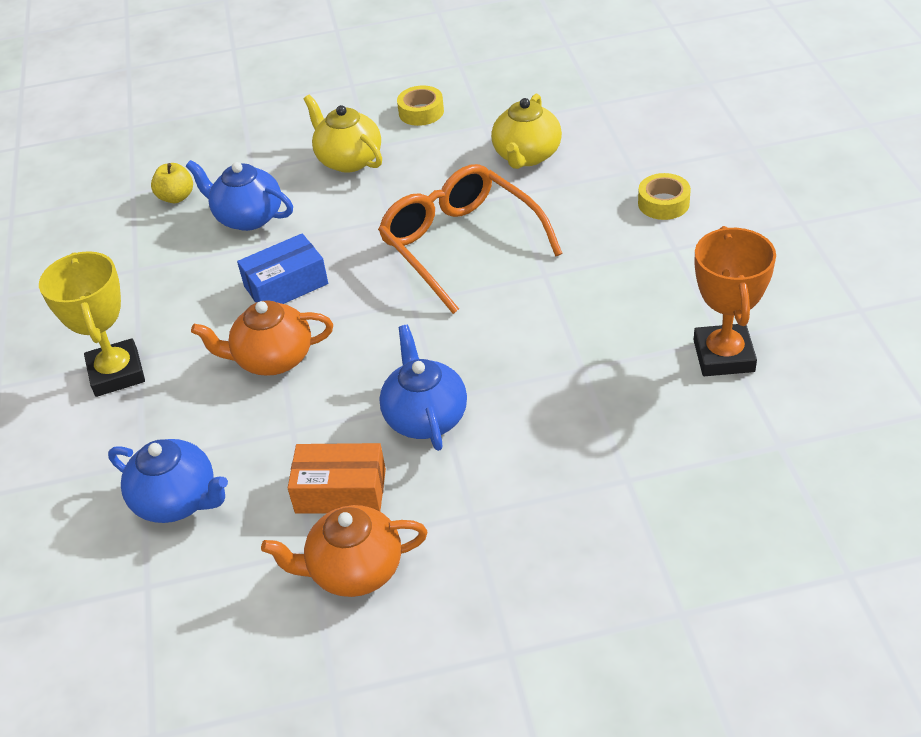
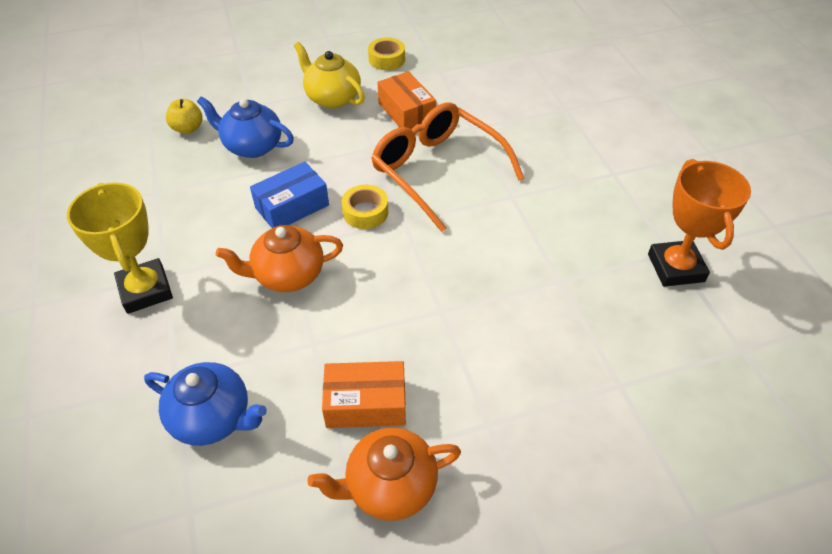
camera: 10 degrees left, 5 degrees up
(425, 417) = (432, 328): blue teapot -> none
(435, 176) = (406, 112): none -> orange box
(526, 156) = (478, 96): yellow teapot -> none
(663, 203) = (596, 136): yellow tape -> yellow tape (365, 212)

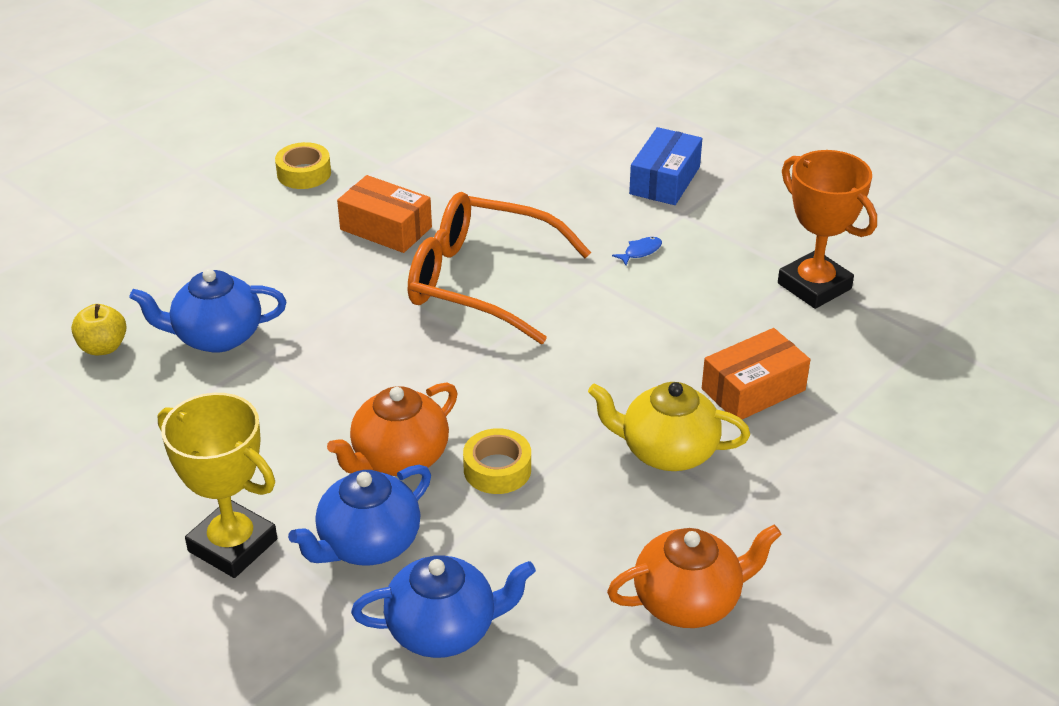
camera: 30 degrees left, 10 degrees down
(220, 328) = (367, 544): none -> blue teapot
(292, 206) = (335, 385): blue box -> blue box (665, 180)
(332, 98) = (272, 243): yellow teapot -> yellow teapot (667, 451)
(365, 212) = (433, 357): yellow tape -> yellow tape (497, 469)
(366, 403) = (601, 542): orange box -> orange box (753, 389)
(389, 486) = (689, 601): orange teapot -> orange teapot turned 150 degrees counterclockwise
(562, 190) = (640, 252): none -> blue fish

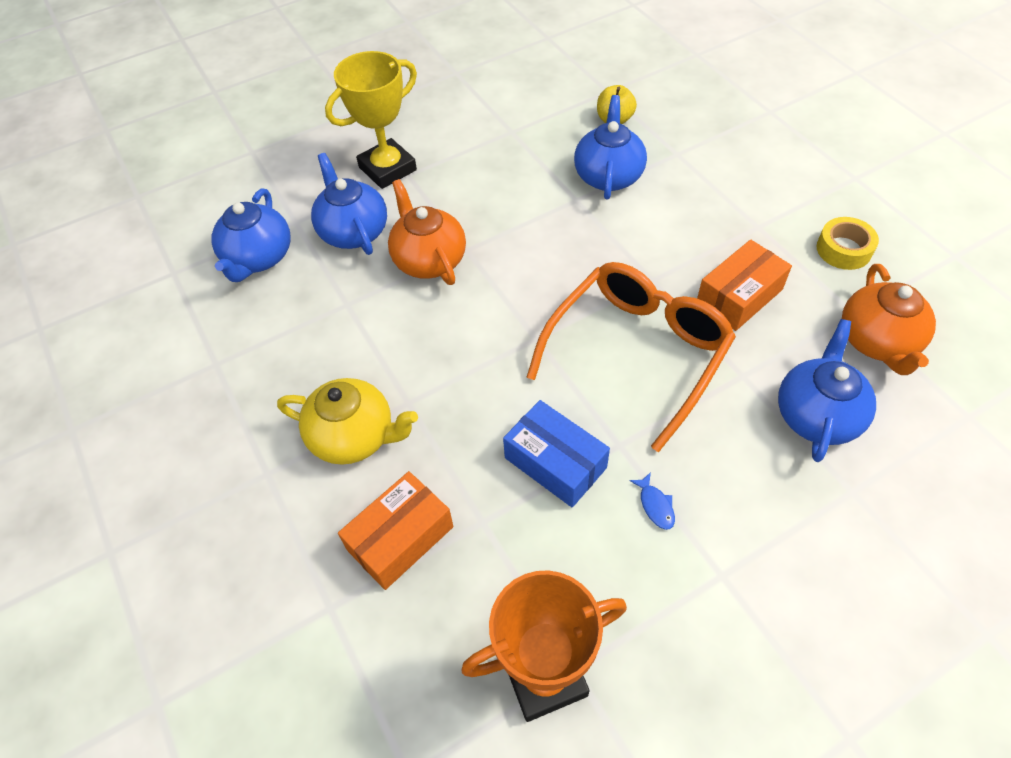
camera: 110 degrees right, 15 degrees up
(497, 469) = (389, 315): yellow tape -> none
(510, 179) = (817, 415): none -> blue teapot
(665, 180) = (800, 579): blue box -> blue box (555, 463)
(667, 451) = (354, 437): yellow teapot -> yellow teapot turned 75 degrees clockwise
(689, 601) = (196, 402): orange teapot -> orange teapot (877, 342)
(753, 389) = (400, 538): orange box -> orange box turned 60 degrees clockwise

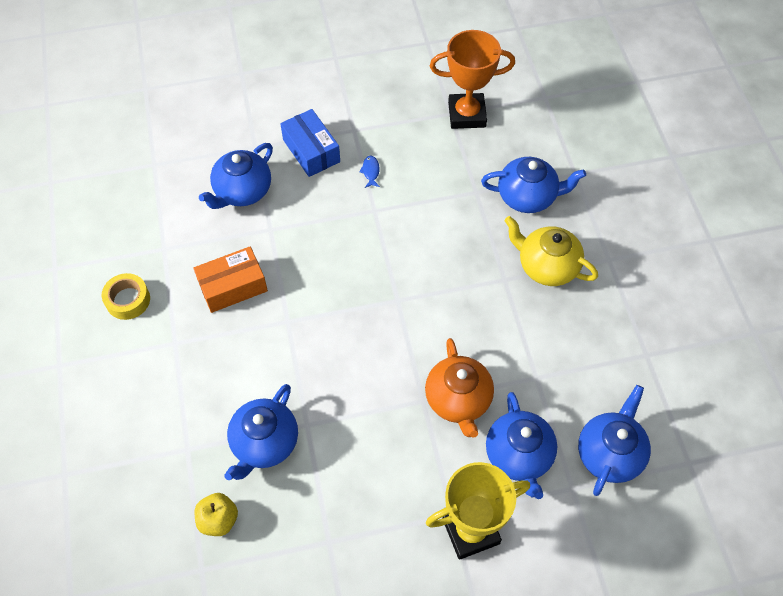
camera: 165 degrees left, 5 degrees up
(400, 538) = (527, 197): orange box -> blue teapot
(555, 463) = (419, 211): blue box -> blue box (311, 151)
(637, 352) = (330, 266): orange glasses -> none
(877, 342) = (166, 224): orange teapot -> none

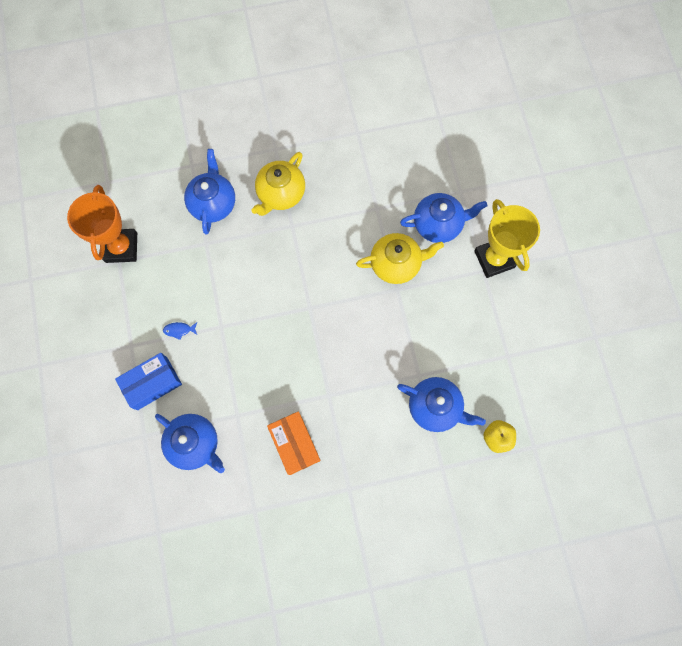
camera: 90 degrees left, 15 degrees up
(128, 300) = (307, 536): yellow tape -> none
(458, 400) = (396, 264): orange teapot -> yellow teapot
(609, 453) = (434, 165): blue teapot -> none

